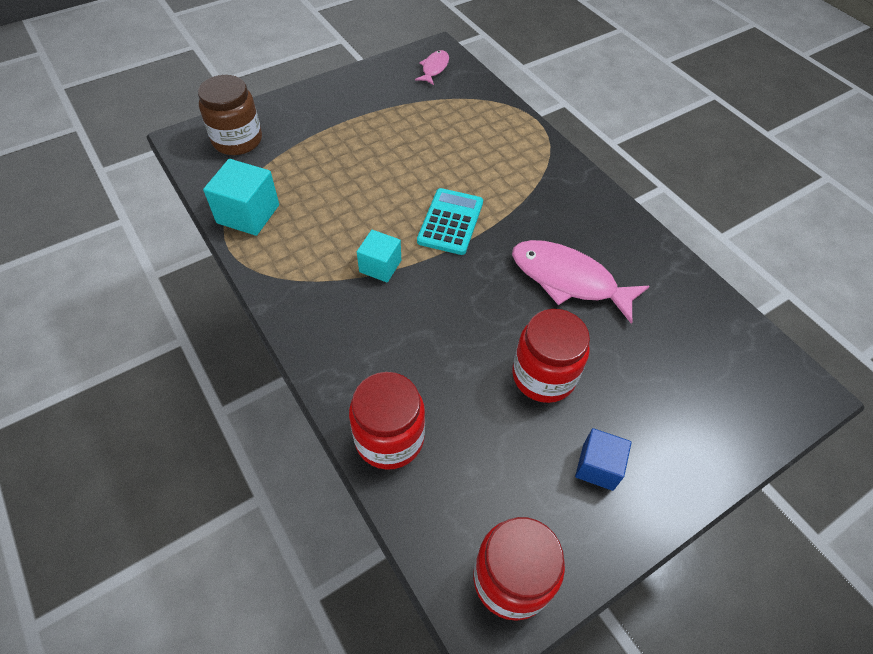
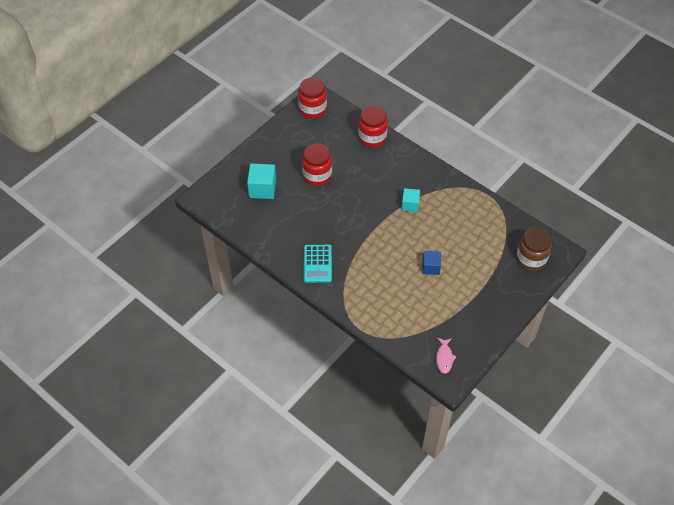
camera: 165 degrees right, 0 degrees up
(248, 214) = (491, 215): turquoise cube -> turquoise cube (262, 189)
(450, 222) = (385, 239): turquoise calculator -> turquoise calculator (317, 264)
(568, 280) = (315, 222): pink fish -> none
(598, 466) = (288, 148): blue cube -> blue cube (430, 267)

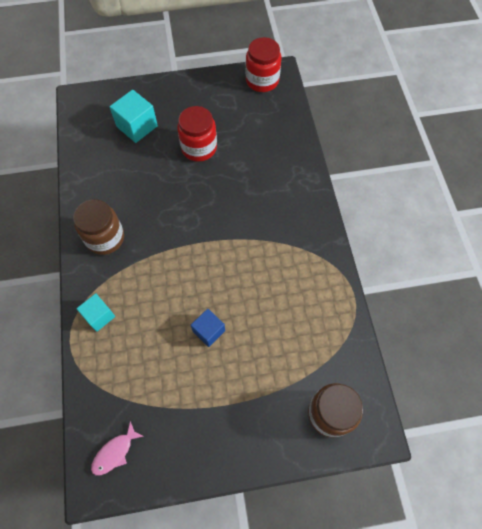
camera: 40 degrees right, 10 degrees up
(317, 264) = (105, 238): turquoise calculator -> brown jar
(372, 137) = (291, 146): red jar -> none
(410, 205) = (257, 244): turquoise cube -> turquoise cube (99, 316)

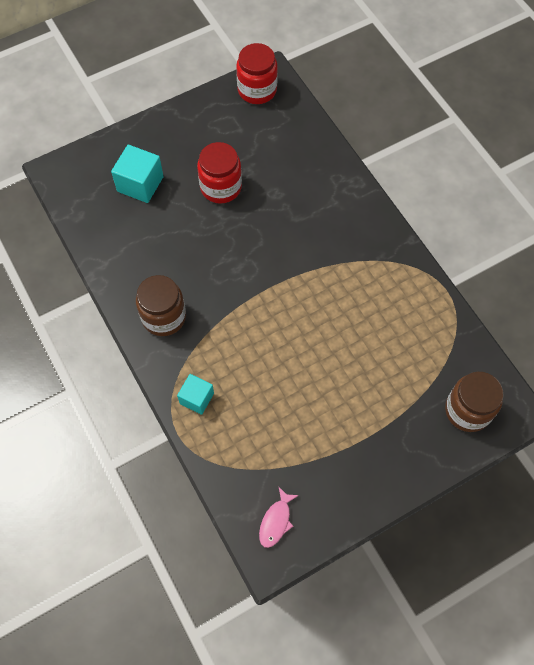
camera: 20 degrees left, 0 degrees up
(209, 331) = (317, 374): blue cube -> none

